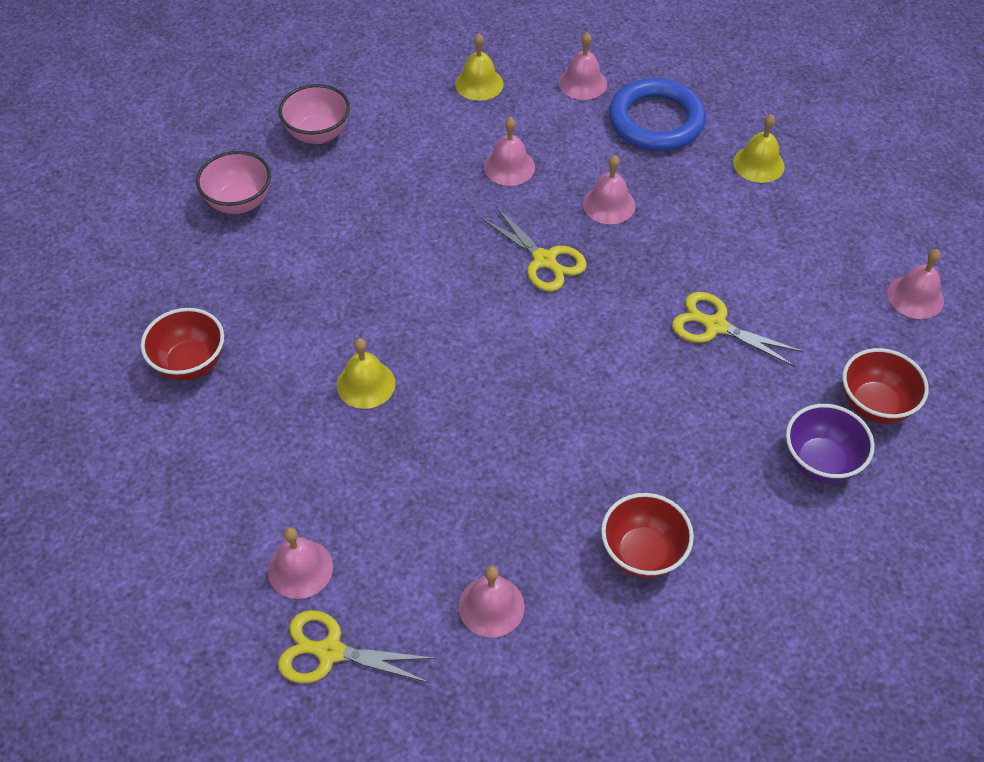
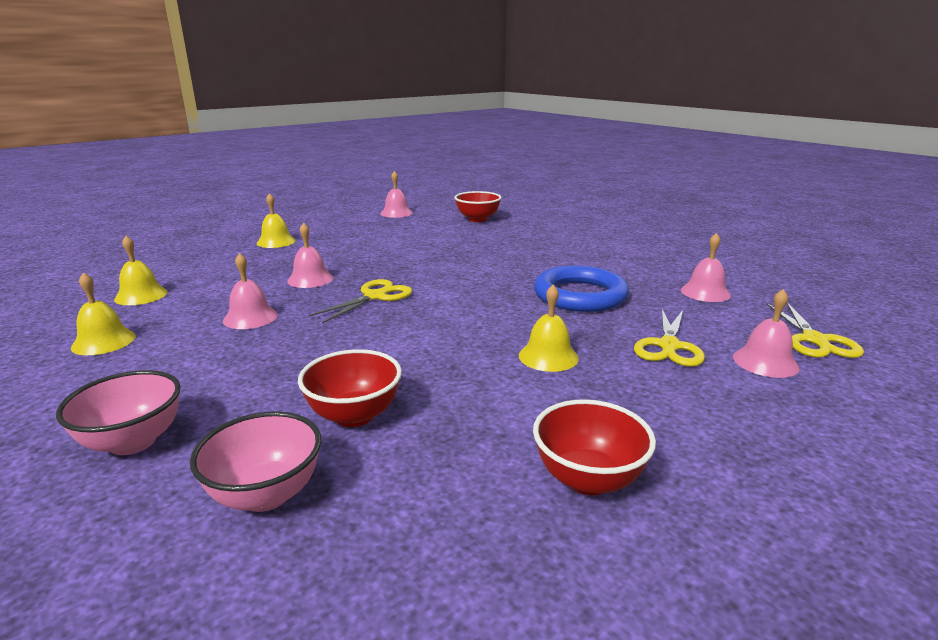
camera: 100 degrees left, 30 degrees down
(582, 83) = (141, 295): pink bell -> yellow bell
(642, 553) = (620, 258): red bowl -> red bowl (354, 415)
(656, 121) = (212, 269): blue ring -> blue ring (580, 295)
(715, 326) = (431, 248): yellow scissors -> yellow scissors (669, 346)
(820, 462) = (523, 227): purple bowl -> none

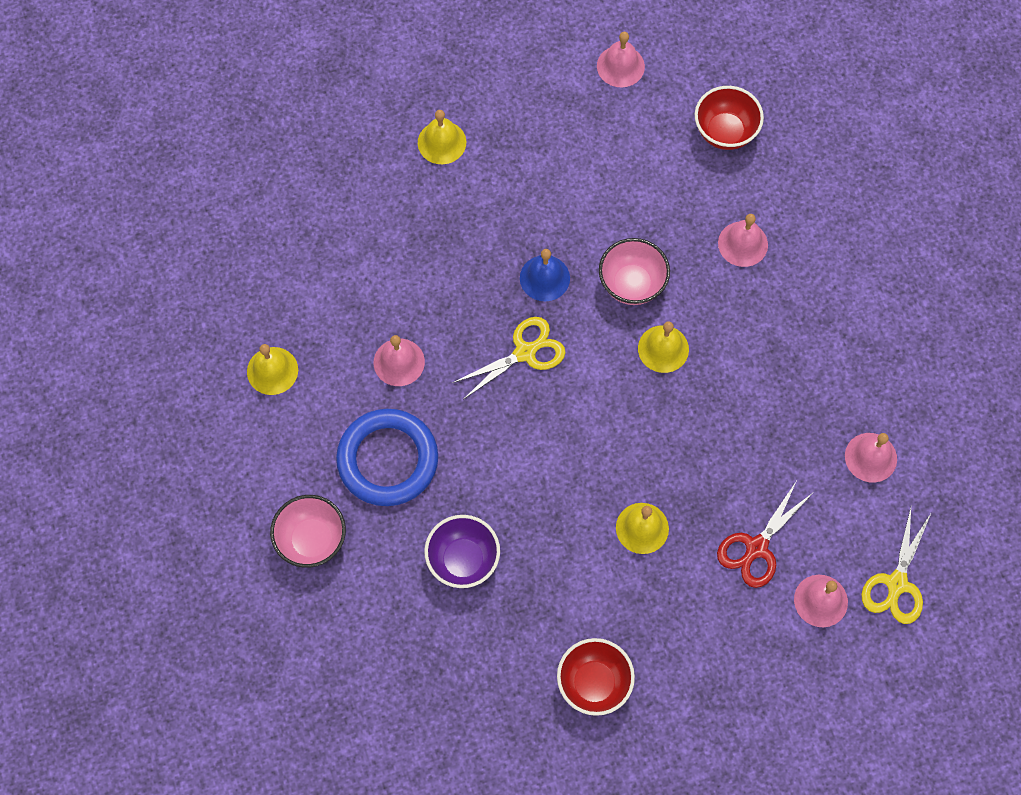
camera: 20 degrees right, 45 degrees up
(141, 295) = (295, 271): yellow bell -> yellow bell (663, 348)
(266, 494) = (394, 627): pink bowl -> pink bowl (632, 284)
(310, 279) = (467, 282): pink bell -> pink bell (743, 244)
(354, 415) = (463, 560): red bowl -> purple bowl
(378, 269) = (544, 278): none -> blue bell
(580, 295) = (734, 420): blue ring -> blue ring (387, 460)
(669, 346) = (756, 547): yellow scissors -> red scissors

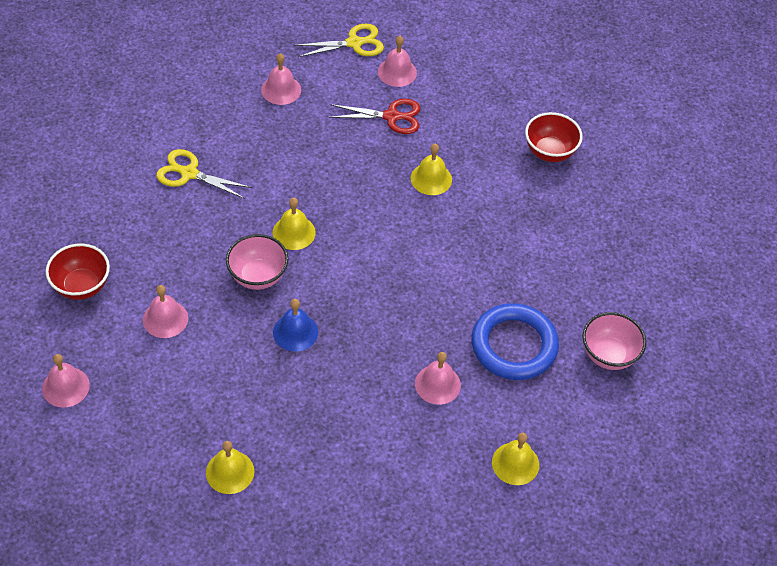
camera: 130 degrees left, 15 degrees down
(463, 560) = (540, 261): purple bowl -> none
(525, 352) = (364, 310): yellow scissors -> yellow scissors (189, 173)
(743, 244) = (173, 228): pink bell -> pink bell (165, 319)

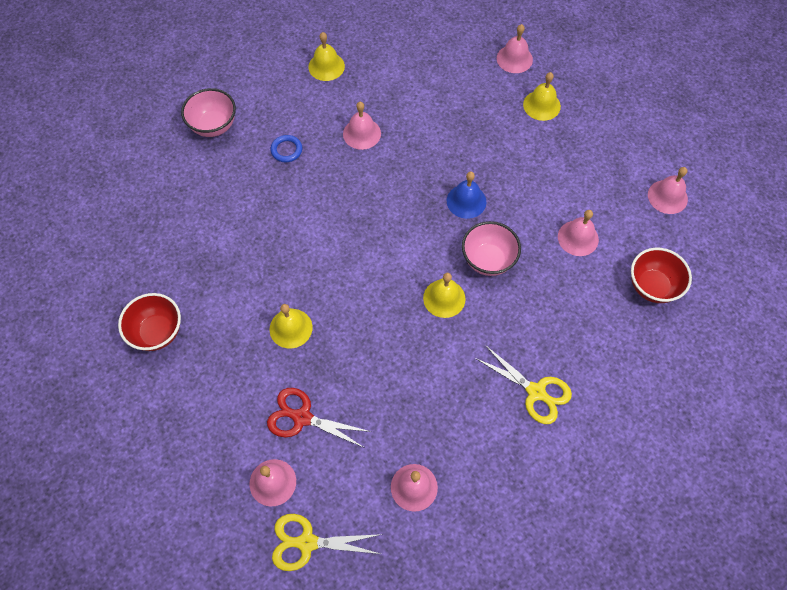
camera: 160 degrees left, 10 degrees up
(277, 533) = (514, 59): none -> pink bell
(514, 345) = (286, 150): blue ring -> blue ring, size x0.43

